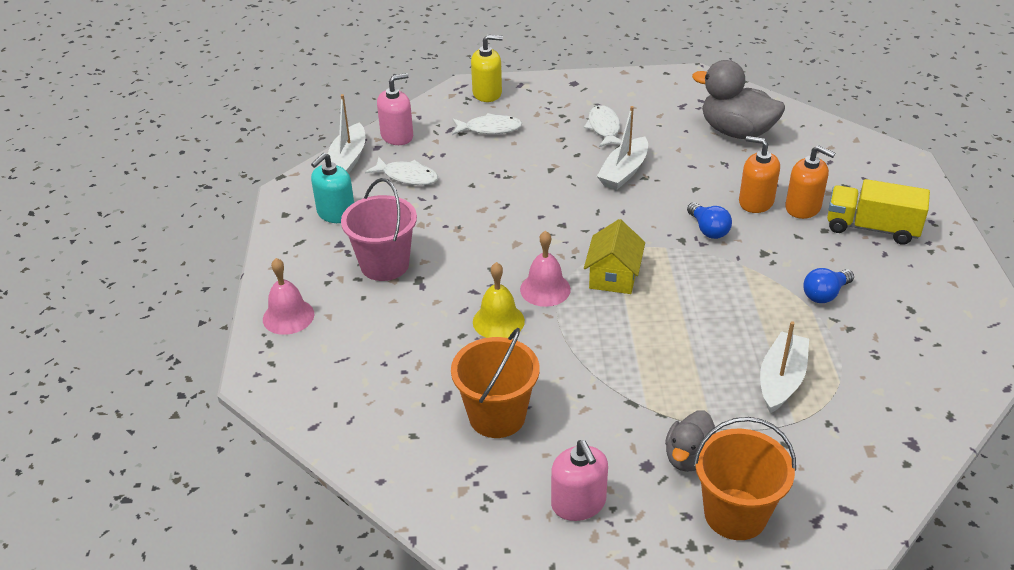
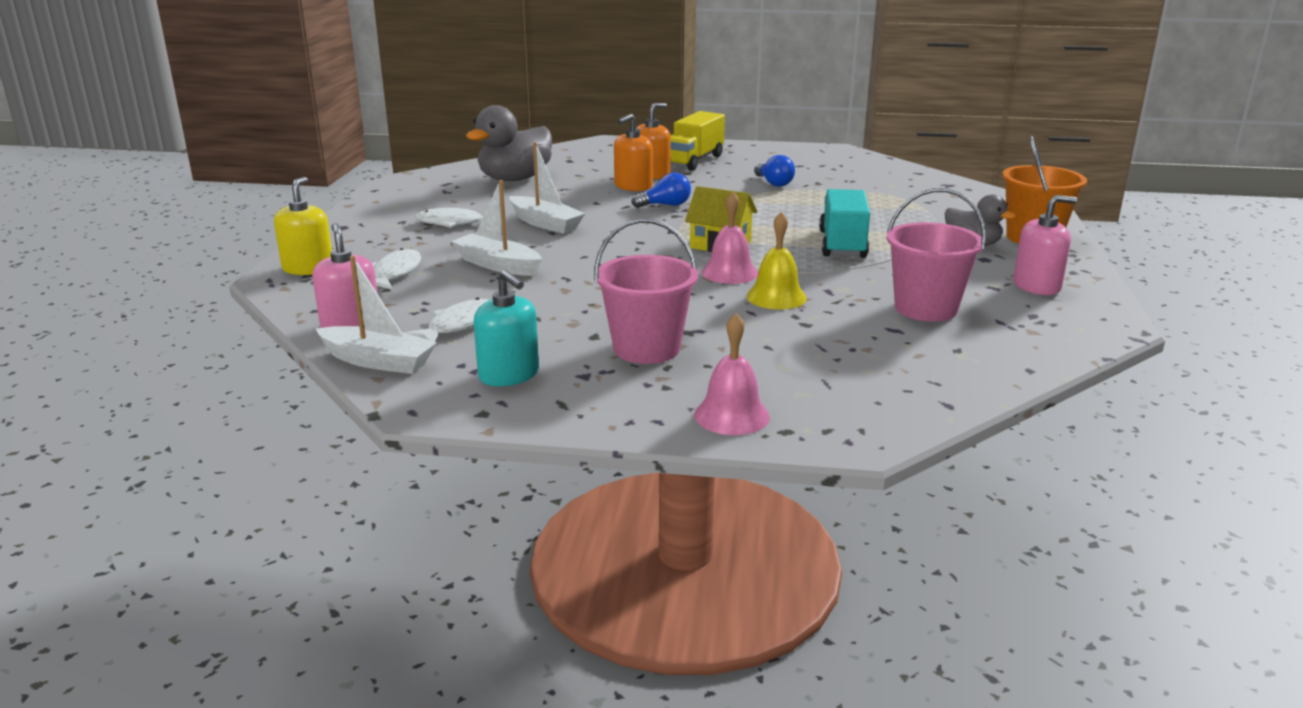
camera: 80 degrees left, 15 degrees down
(497, 416) = (925, 308): orange bucket -> pink bucket
(646, 356) = (842, 244): none -> turquoise truck
(781, 380) = (878, 207): white boat -> white boat (498, 265)

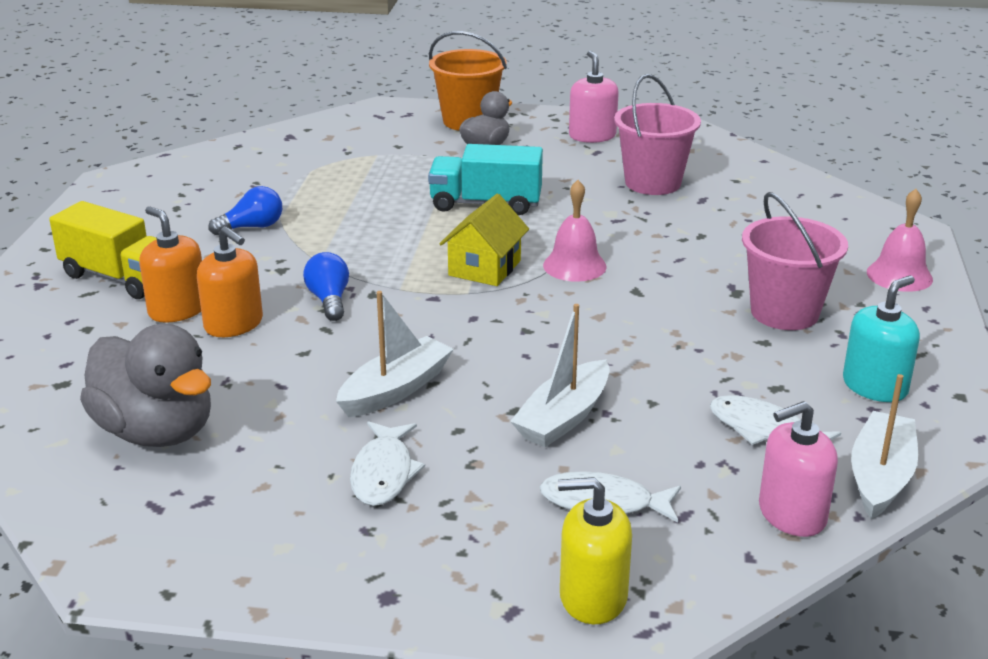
camera: 90 degrees left, 5 degrees up
(776, 297) = (638, 245): yellow bell -> none

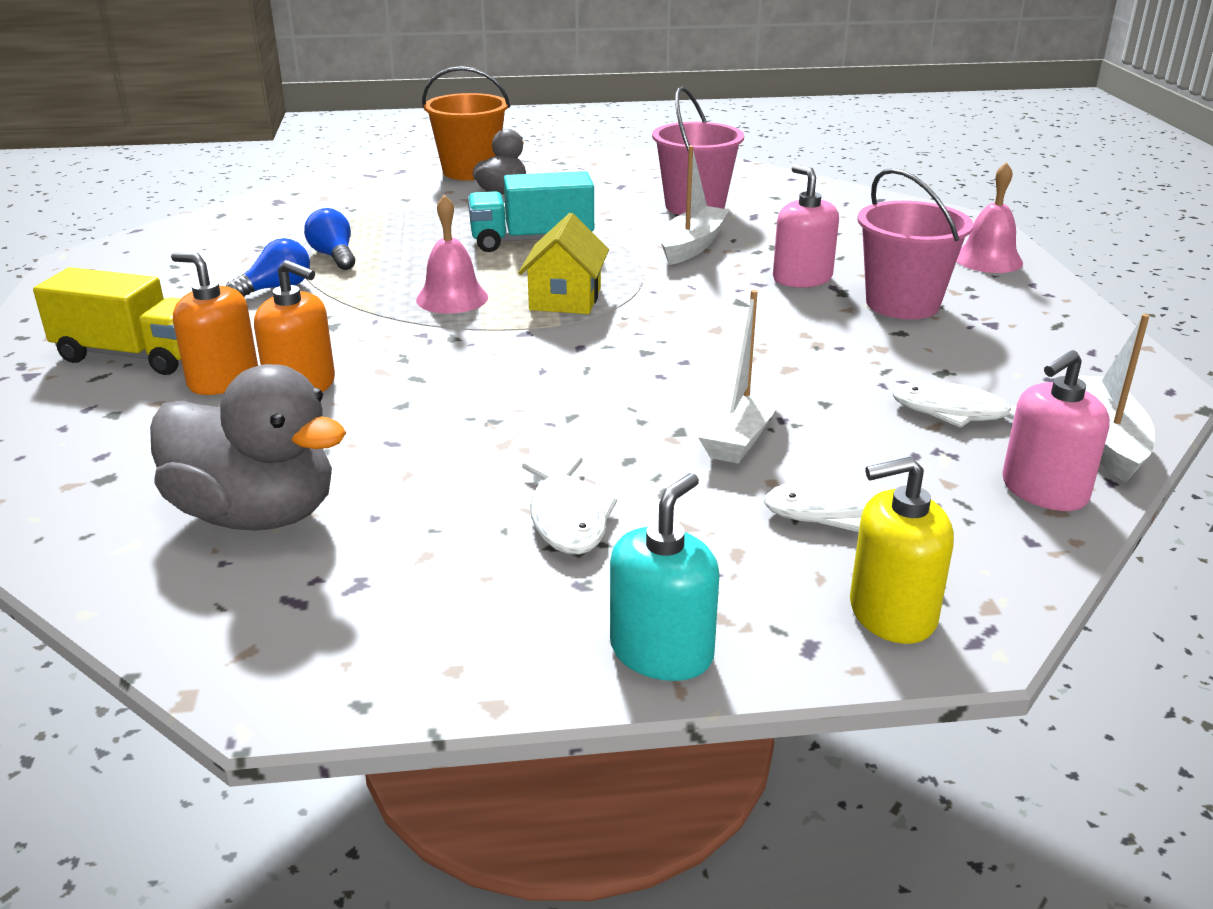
camera: 15 degrees left, 0 degrees up
(329, 300) = (405, 349): blue light bulb -> blue light bulb (334, 256)
(396, 389) = (533, 428): white boat -> white boat (692, 246)
(574, 266) = (661, 286): pink bell -> pink bell (452, 298)
(592, 136) = (608, 173): pink soap dispenser -> pink soap dispenser (802, 278)
(875, 386) = (1037, 358): turquoise soap dispenser -> turquoise soap dispenser (661, 651)

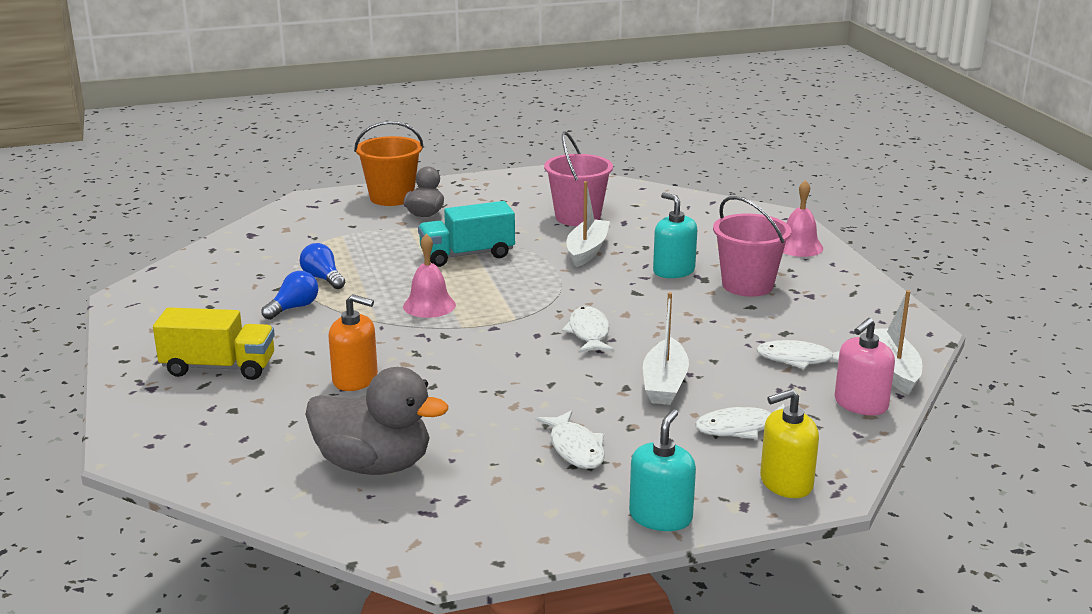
camera: 10 degrees left, 5 degrees down
(223, 380) = (297, 379): orange soap dispenser -> none
(565, 299) = (511, 299): yellow house -> none
(654, 350) = (588, 333): none -> white fish
(802, 278) = (673, 271): pink soap dispenser -> turquoise soap dispenser

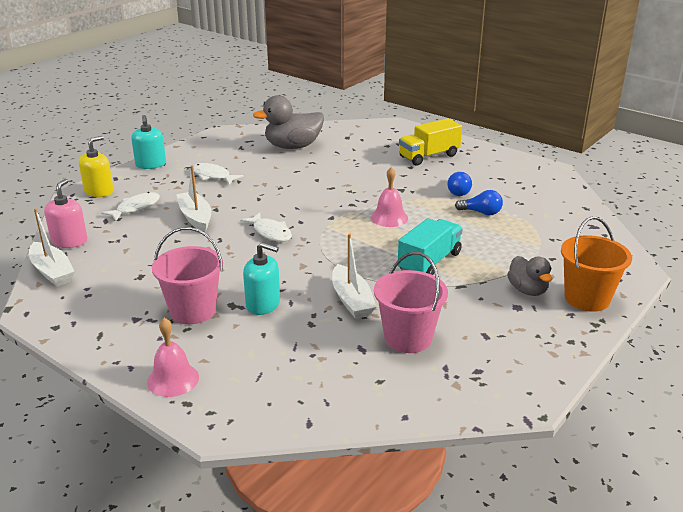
camera: 145 degrees right, 5 degrees up
(355, 379) = (358, 171): orange soap dispenser -> none
(800, 360) = (120, 258): white fish -> none

